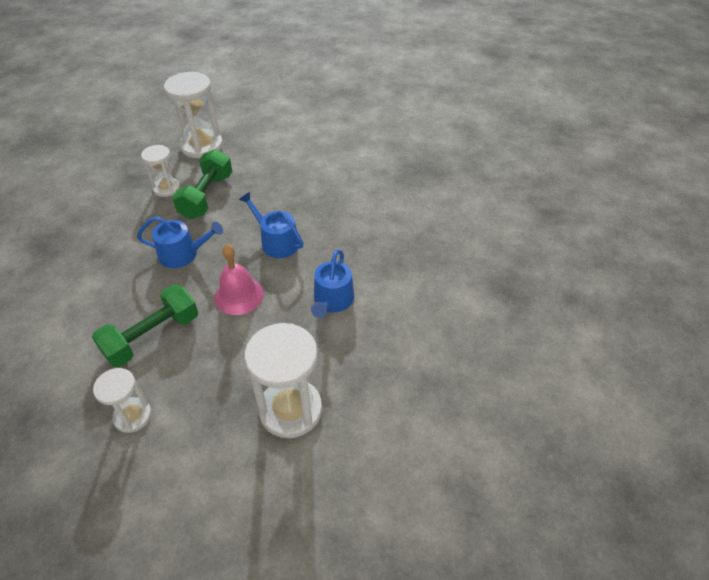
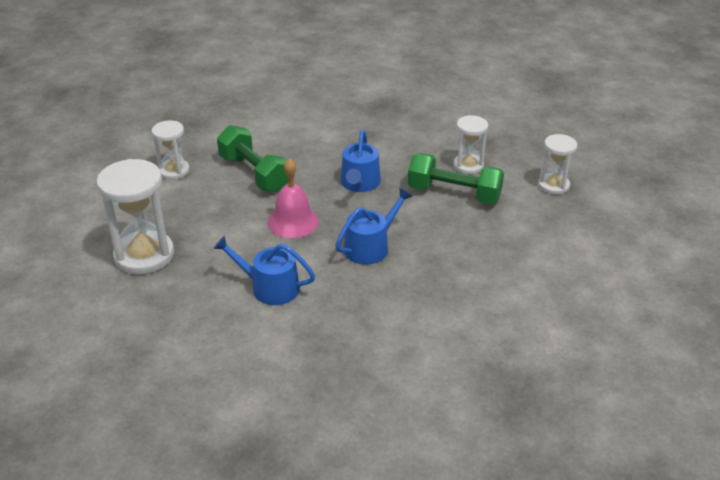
camera: 95 degrees right, 10 degrees down
(202, 146) = (553, 185): white hourglass -> white hourglass, size x0.58

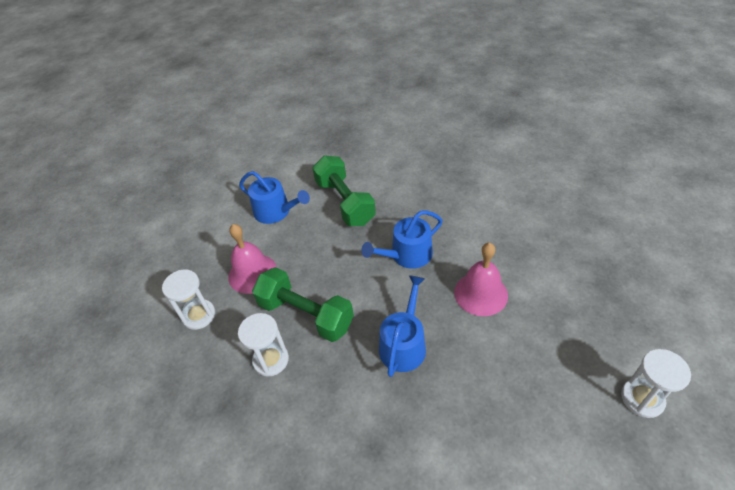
camera: 165 degrees left, 10 degrees up
(144, 255) = (625, 265): white hourglass -> none
(254, 174) = (532, 378): green dumbbell -> green dumbbell (345, 202)
(269, 287) = (499, 222): blue watering can -> blue watering can (276, 211)
(526, 219) = (252, 273): none -> pink bell

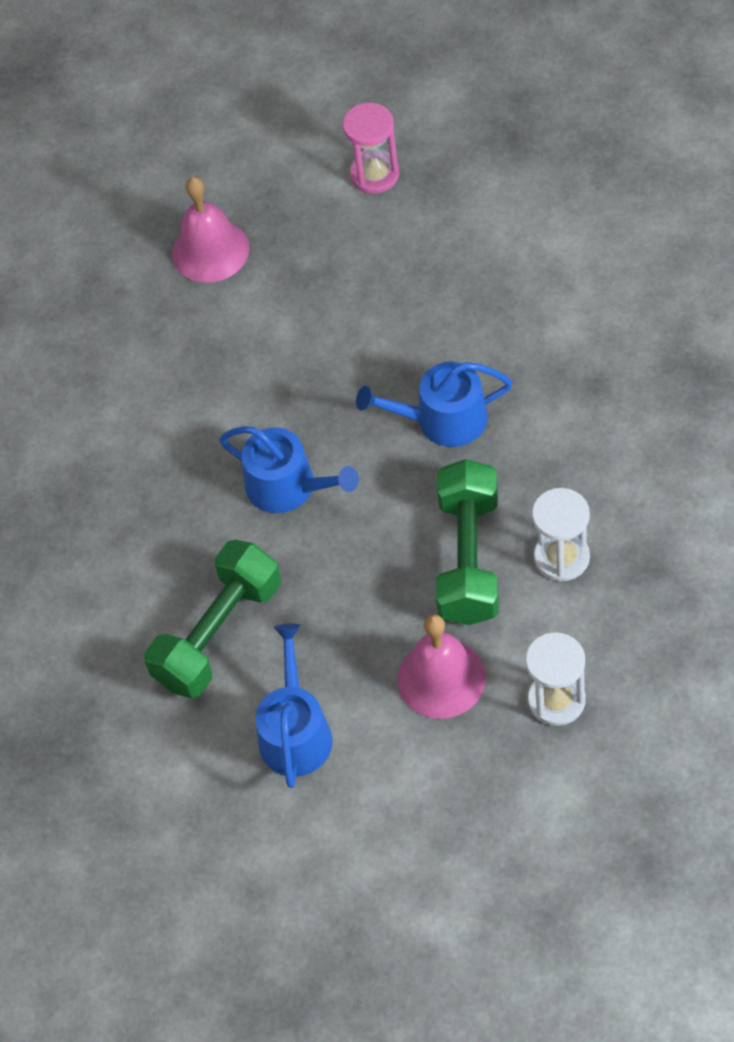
camera: 115 degrees left, 10 degrees up
(481, 293) = (310, 370): pink bell -> pink bell (210, 251)
(642, 398) = (375, 174): white hourglass -> pink hourglass

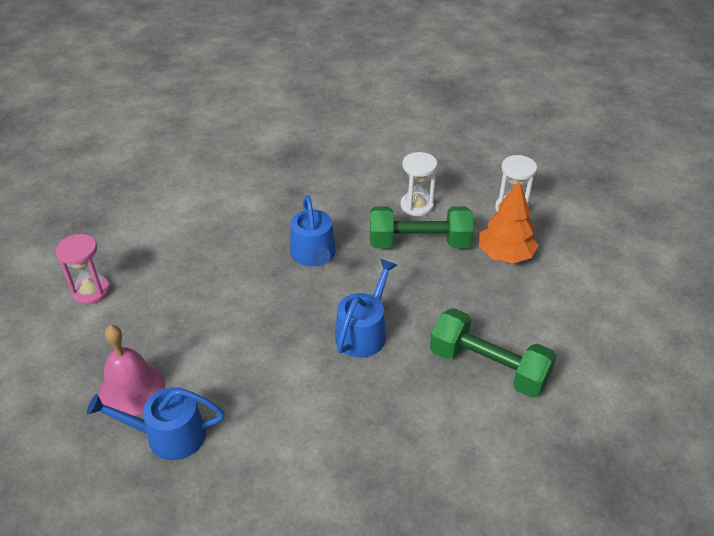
camera: 100 degrees left, 15 degrees down
(295, 732) = (557, 322): blue watering can -> blue watering can (168, 435)
(441, 678) = (505, 255): pink bell -> orange tree

